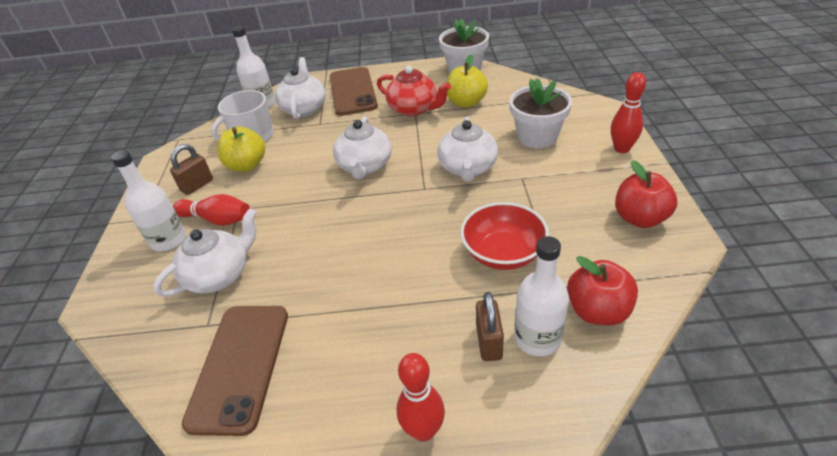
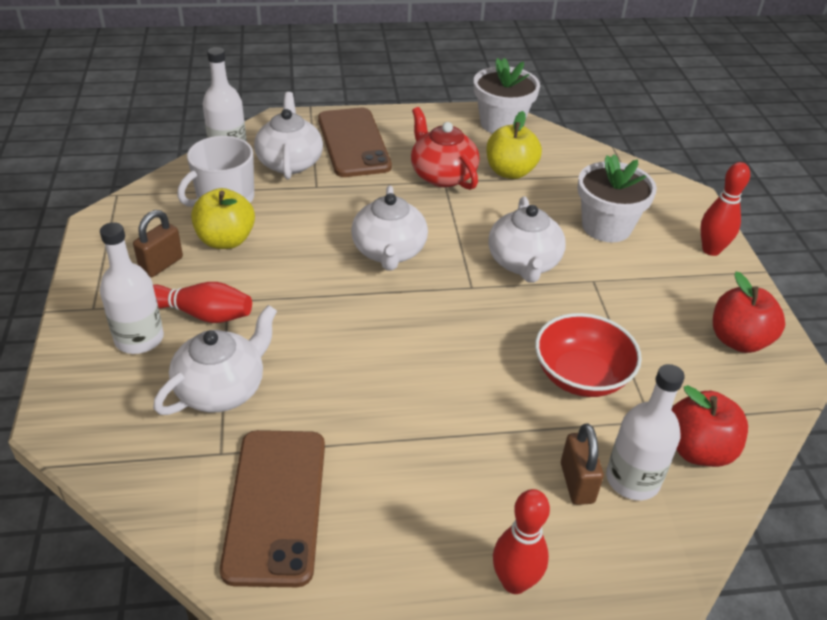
camera: 10 degrees left, 0 degrees up
(414, 109) = (442, 175): red teapot -> red teapot turned 150 degrees counterclockwise

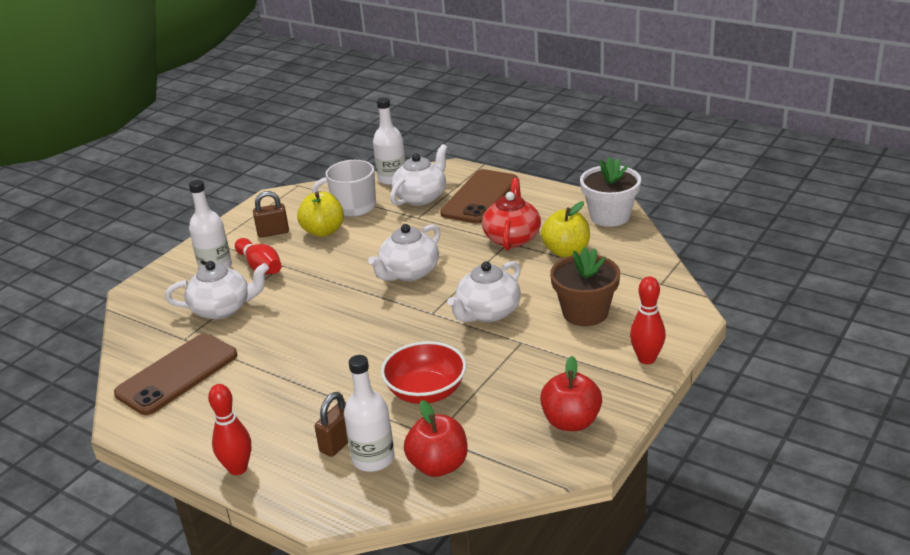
camera: 45 degrees right, 10 degrees down
(606, 226) = (585, 312): white flower pot -> brown flower pot

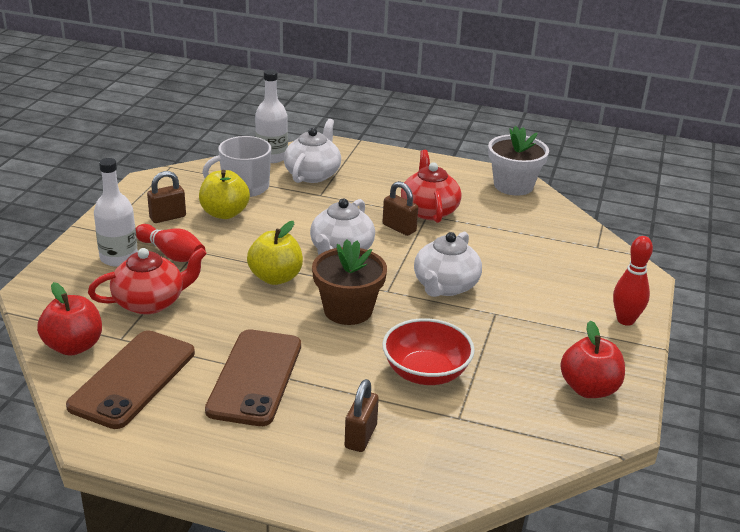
camera: 20 degrees left, 0 degrees up
(222, 308) = (150, 302): white teapot -> red teapot
(238, 468) = (260, 477): red bowling pin -> none
(373, 459) = (407, 449): white bottle -> none
(438, 465) = (481, 448): red apple -> red apple (74, 346)
(474, 253) = (399, 228): none -> brown padlock
(480, 197) = (374, 172): brown phone -> brown phone (255, 377)
(566, 251) = (490, 221): yellow apple -> yellow apple (275, 277)
(585, 312) = (542, 279): brown flower pot -> brown flower pot (348, 310)

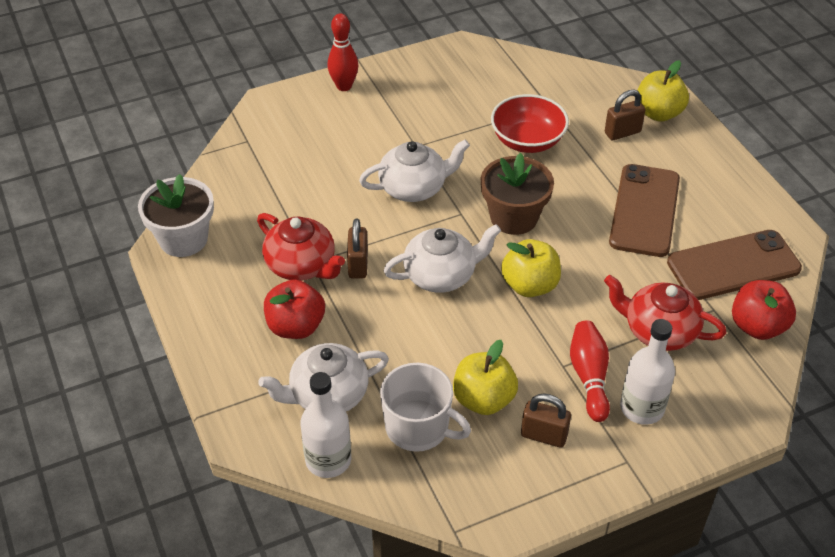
camera: 130 degrees left, 15 degrees up
(255, 377) = (644, 210): brown phone -> brown phone turned 45 degrees counterclockwise
(354, 483) = (658, 113): none -> yellow apple
(429, 210) = (302, 265): red teapot -> red teapot turned 90 degrees counterclockwise
(589, 389) = (447, 70): red apple -> red apple (296, 326)

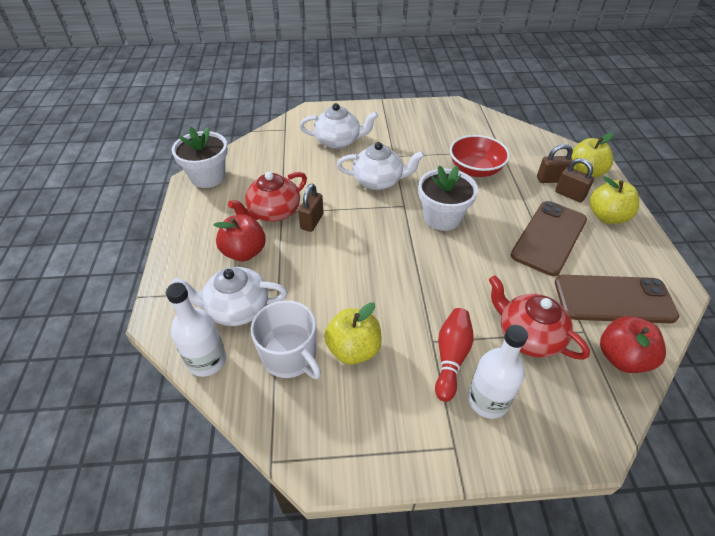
camera: 20 degrees right, 0 degrees up
(302, 265) = (273, 212): red teapot -> red teapot turned 75 degrees clockwise
(344, 86) = (364, 111): red bowling pin -> none
(441, 275) = (368, 244): white teapot -> white teapot (338, 141)
(514, 217) = (442, 217): brown flower pot -> white flower pot
(530, 285) = (432, 269): yellow apple -> yellow apple (607, 217)
(544, 435) = (389, 397): brown padlock -> brown padlock (569, 195)

